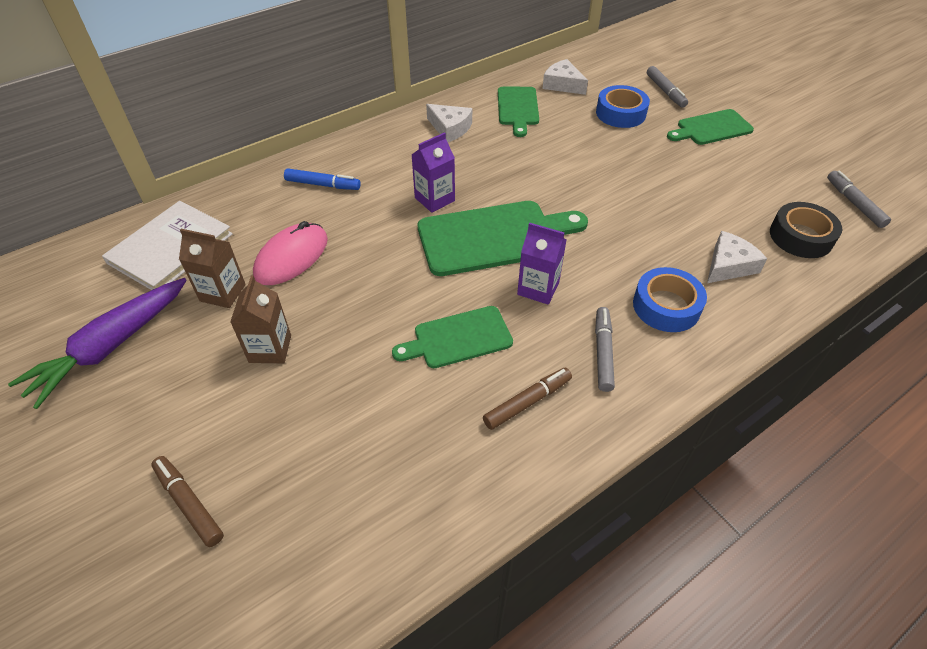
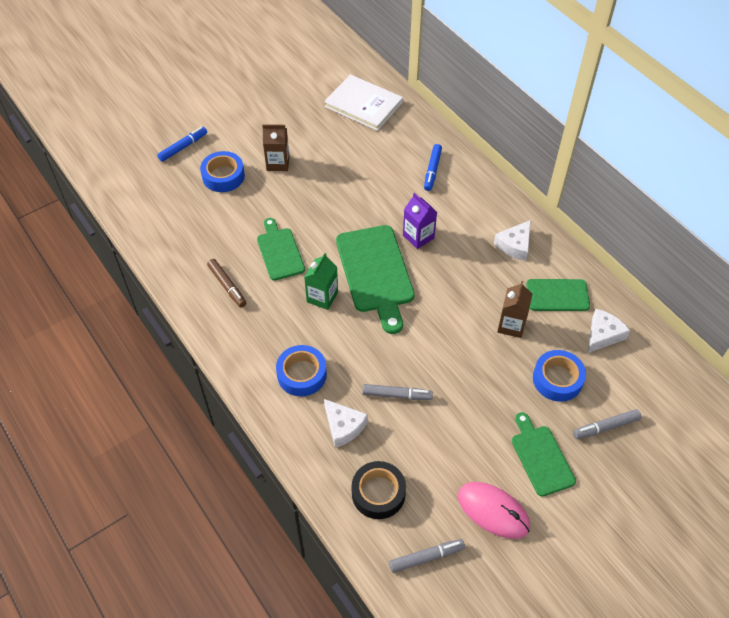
camera: 90 degrees right, 5 degrees up
(111, 347) = (284, 97): purple carrot -> none
(189, 503) = (183, 147): brown marker -> blue marker
(223, 293) = (324, 135): brown carton -> brown carton (511, 325)
(284, 426) = (223, 176): none -> blue tape
(291, 257) = (355, 163): pink mouse -> pink mouse (493, 511)
(538, 288) = (322, 297): purple carton -> green carton
(603, 352) = (262, 329): grey marker -> grey marker (397, 395)

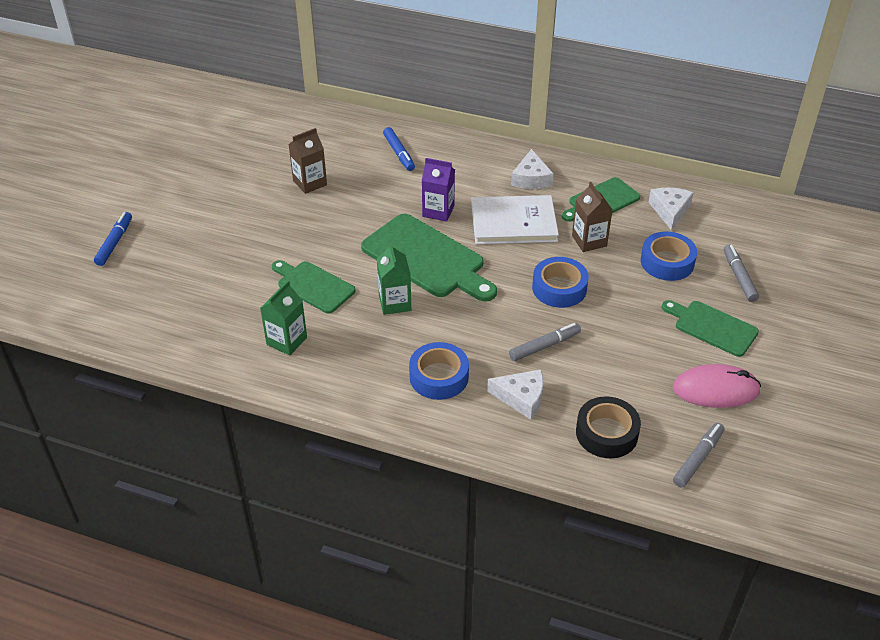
camera: 35 degrees left, 10 degrees down
(223, 176) = (187, 249): blue tape -> blue tape (559, 288)
(227, 286) = (286, 341): brown marker -> green carton
(278, 163) = (236, 212): brown carton -> brown carton (310, 183)
(363, 104) = (278, 127): white book -> white book (513, 222)
(605, 427) = (739, 277): grey marker -> grey marker turned 135 degrees clockwise

